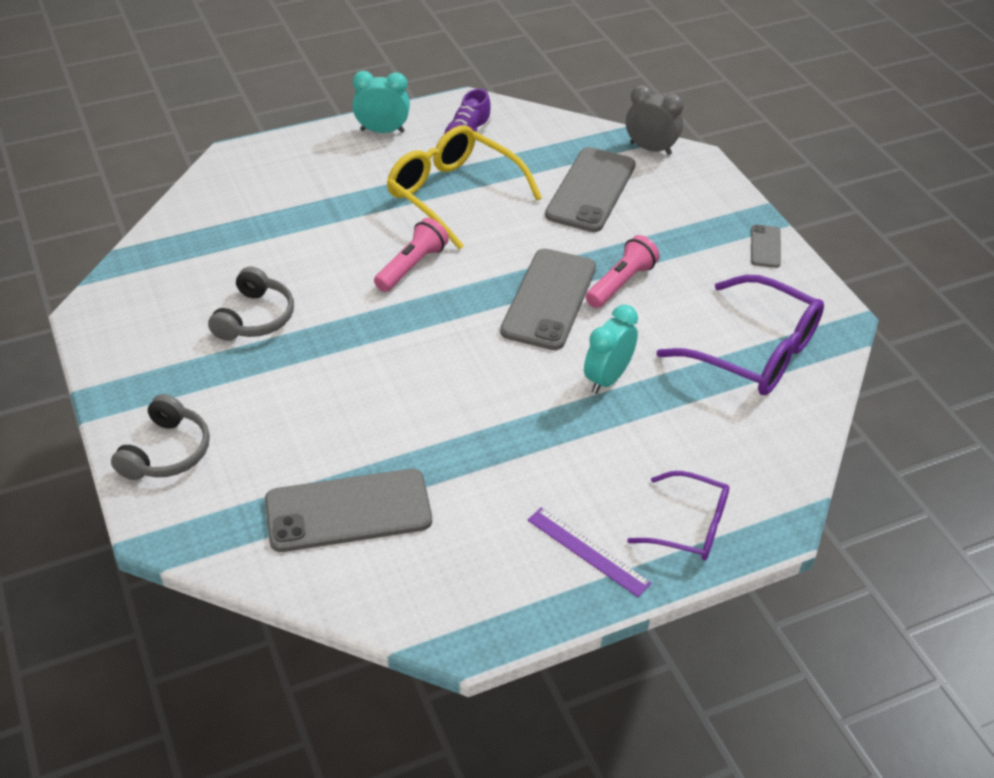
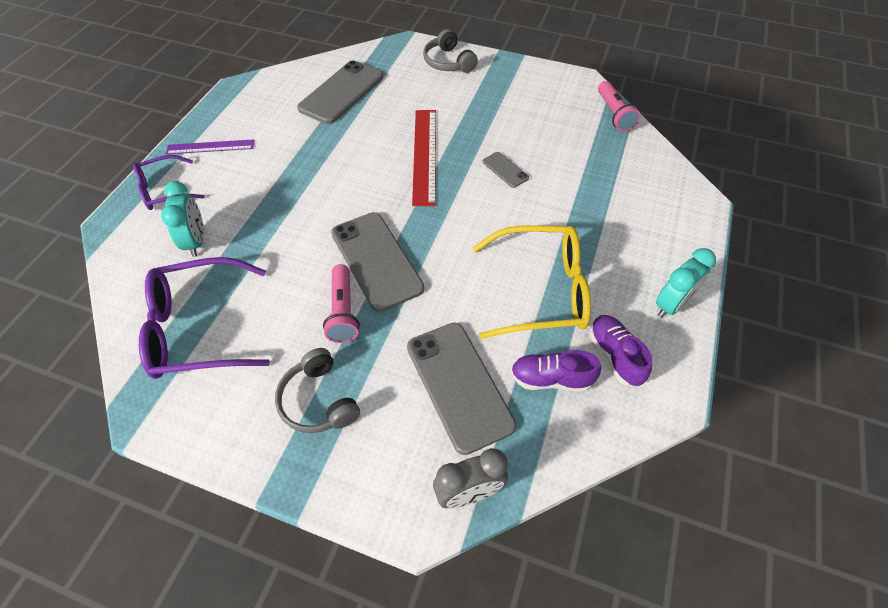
camera: 135 degrees right, 10 degrees up
(255, 317) = (512, 130): grey headphones -> grey headphones (318, 400)
(376, 357) = (424, 155): none -> red ruler
(411, 266) = (484, 216): pink flashlight -> pink flashlight (614, 114)
(526, 155) = (551, 379): none -> purple shoe
(607, 378) = (284, 235): turquoise clock -> turquoise clock (196, 241)
(765, 246) = (260, 449): grey phone -> grey phone (505, 170)

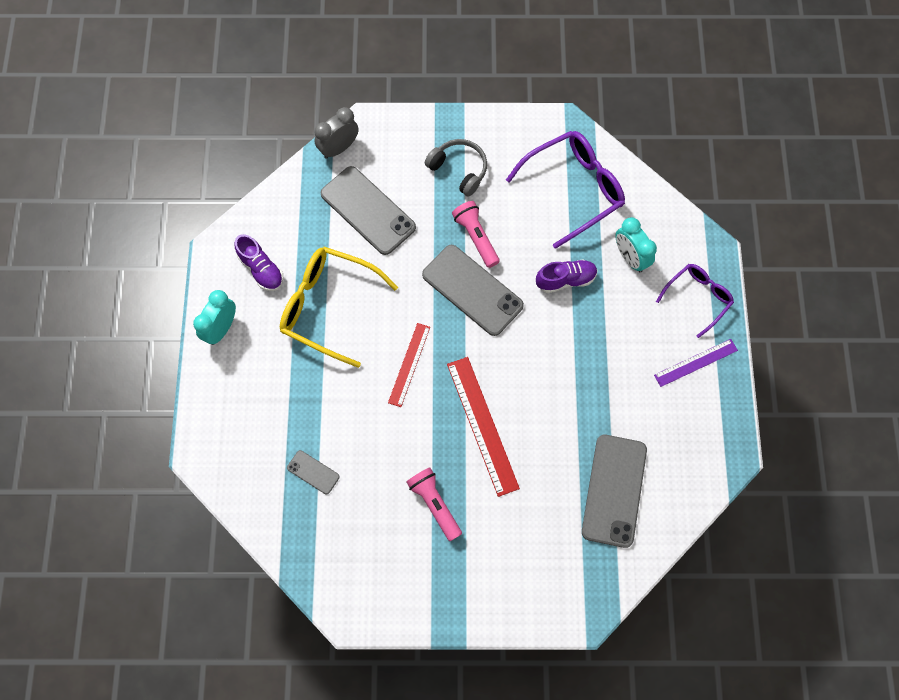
camera: 160 degrees right, 15 degrees up
(448, 62) = (518, 592): grey headphones -> none
(472, 216) = (409, 364): none -> red ruler
(505, 170) = (396, 433): grey phone -> grey phone (313, 472)
(541, 290) = (328, 307): yellow glasses -> yellow glasses turned 45 degrees clockwise
(551, 379) = (304, 236): purple shoe -> purple shoe (565, 280)
(614, 114) = (301, 562): pink flashlight -> pink flashlight (434, 504)

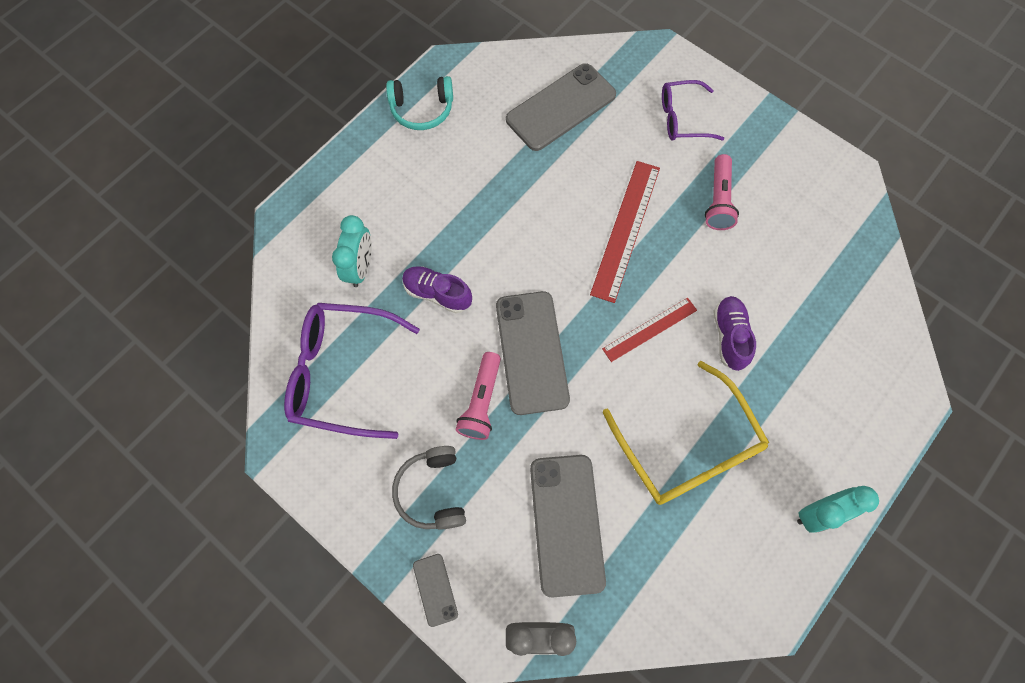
camera: 140 degrees left, 0 degrees up
(261, 269) = (732, 548): purple shoe -> purple shoe (729, 336)
(313, 472) = (810, 302): grey phone -> grey phone (435, 589)
(695, 362) = (400, 145): purple ruler -> none
(697, 298) = (343, 190): purple glasses -> purple glasses (682, 118)
(710, 403) = (422, 109): none -> turquoise headphones

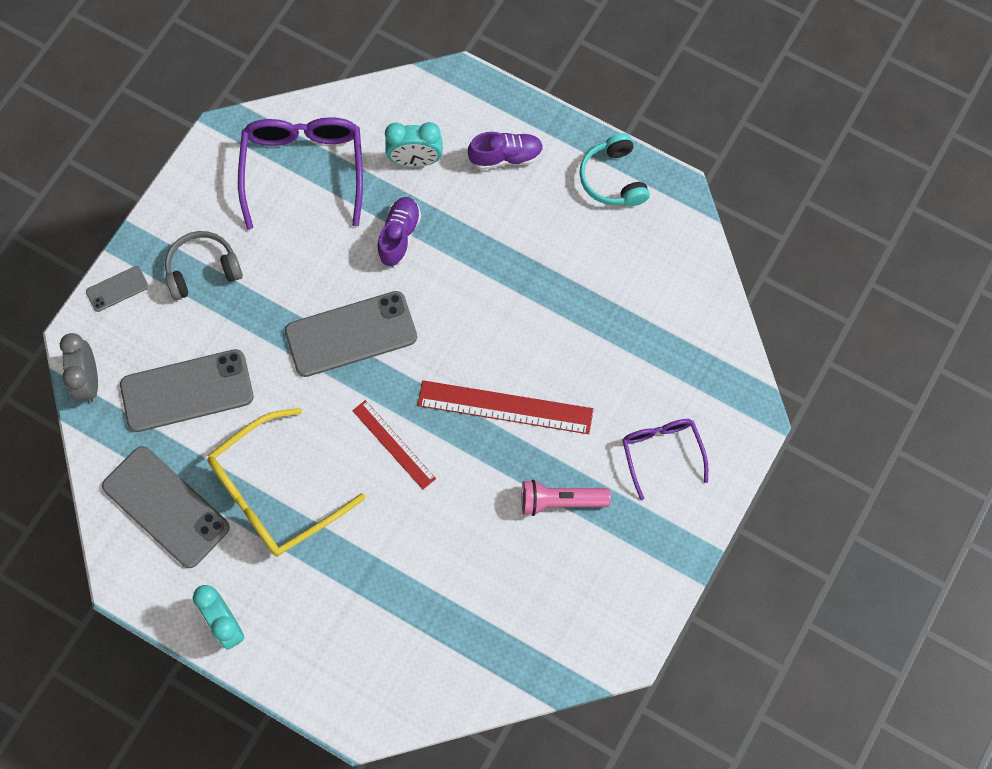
camera: 80 degrees right, 0 degrees up
(481, 401) = (293, 297): pink flashlight -> none
(561, 107) = (647, 320): grey phone -> grey phone (166, 507)
(729, 336) = (398, 525): purple shoe -> purple shoe (506, 157)

